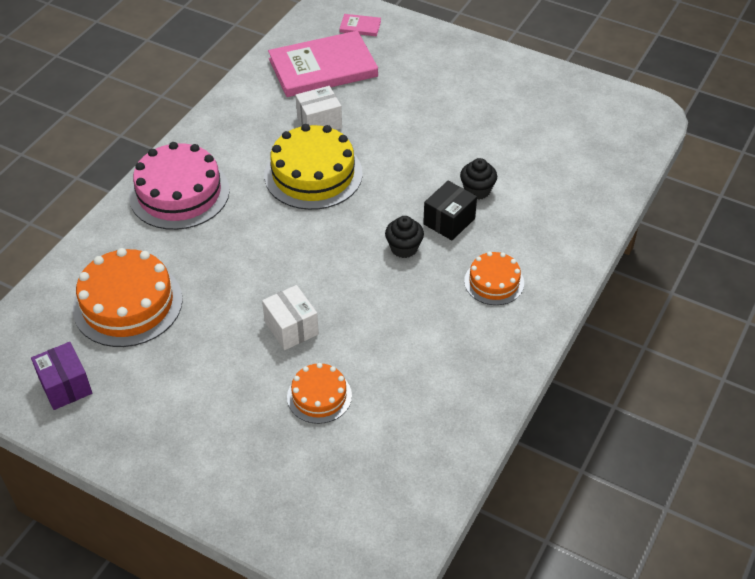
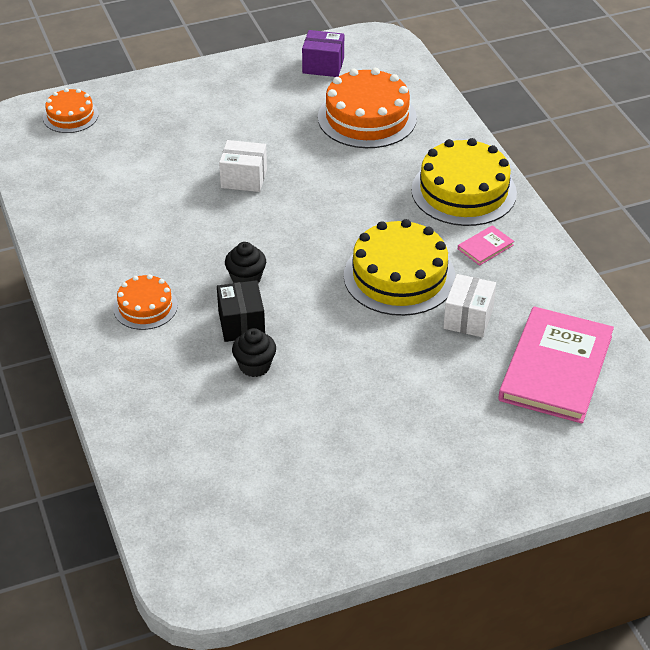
camera: 130 degrees right, 5 degrees down
(179, 193) = (463, 191): pink cake -> yellow cake
(319, 396) = (168, 161): orange cake -> orange cake (70, 116)
(360, 27) = (605, 440): pink book -> pink book (485, 247)

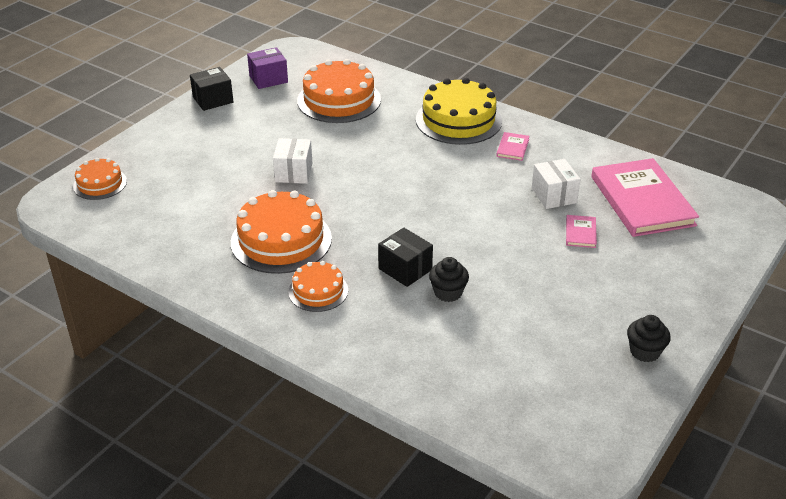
camera: 35 degrees left, 5 degrees down
(164, 242) = (281, 240): none -> orange cake
(244, 178) = (293, 172): white box -> white box turned 60 degrees counterclockwise
(246, 279) = (373, 238): black cupcake -> black cupcake (644, 351)
(248, 68) = (213, 100): none -> black box
(399, 276) = (478, 189): yellow cake -> none
(449, 370) = (580, 233): none -> pink book

